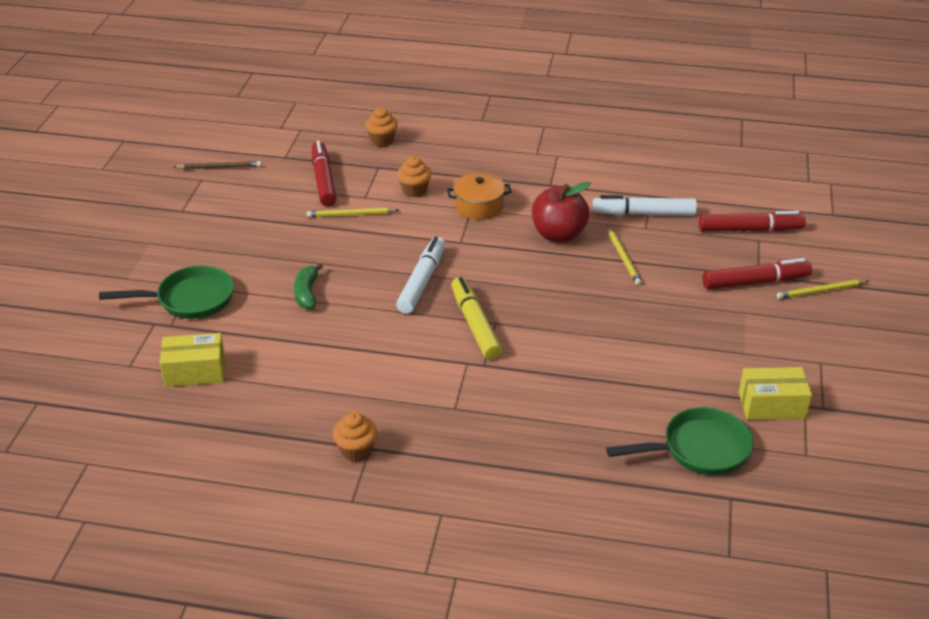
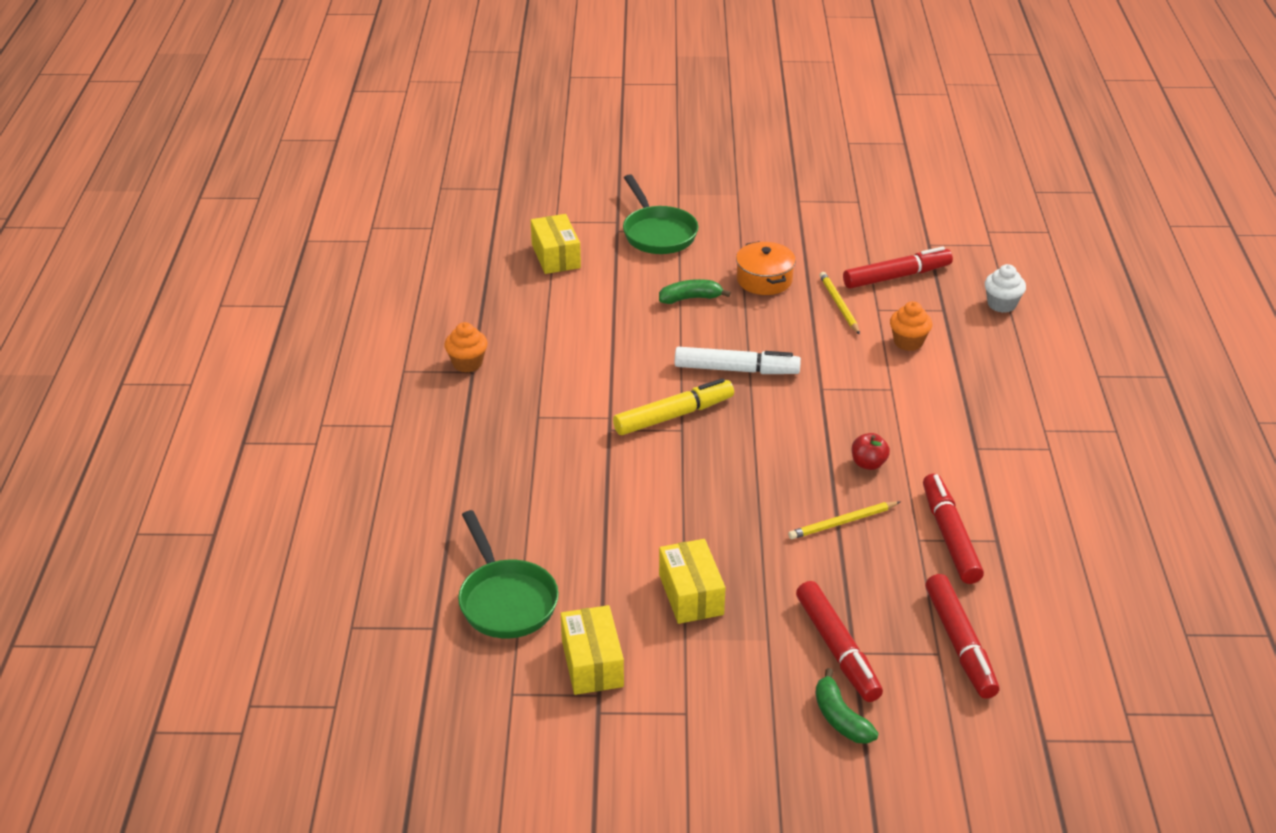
camera: 80 degrees right, 0 degrees up
(219, 167) = (885, 207): brown pencil -> none
(382, 140) = (1001, 304): orange cupcake -> white cupcake
(479, 206) = (899, 394): orange pot -> orange pot (764, 280)
(558, 235) = (868, 464): red apple -> red apple, size x0.52
(644, 214) = (949, 536): white marker -> red marker
(697, 343) = (691, 594): none -> yellow box
(820, 291) = (840, 718): yellow pencil -> green banana

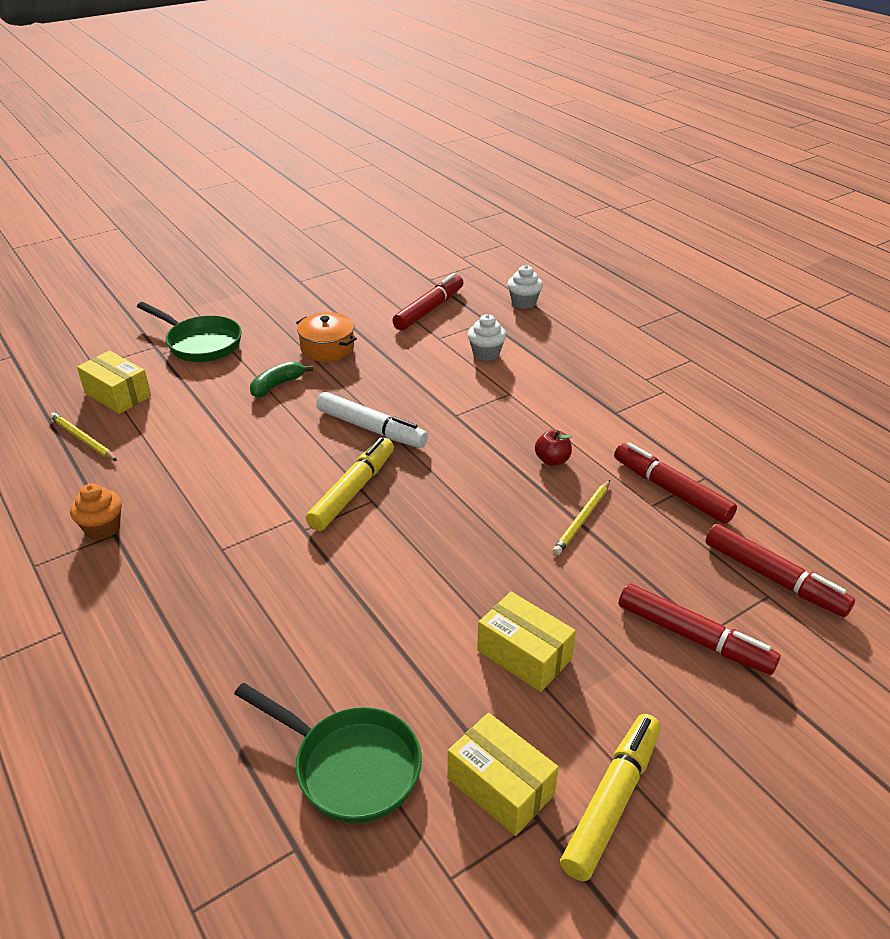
camera: 35 degrees left, 0 degrees up
(658, 711) = (611, 801): none -> yellow marker
(736, 369) = (371, 428): white marker -> white marker turned 60 degrees clockwise
(839, 305) = (406, 345): yellow pencil -> yellow pencil (82, 439)
(840, 718) = (763, 704): green banana -> none
(908, 342) = (486, 353): orange cupcake -> white cupcake

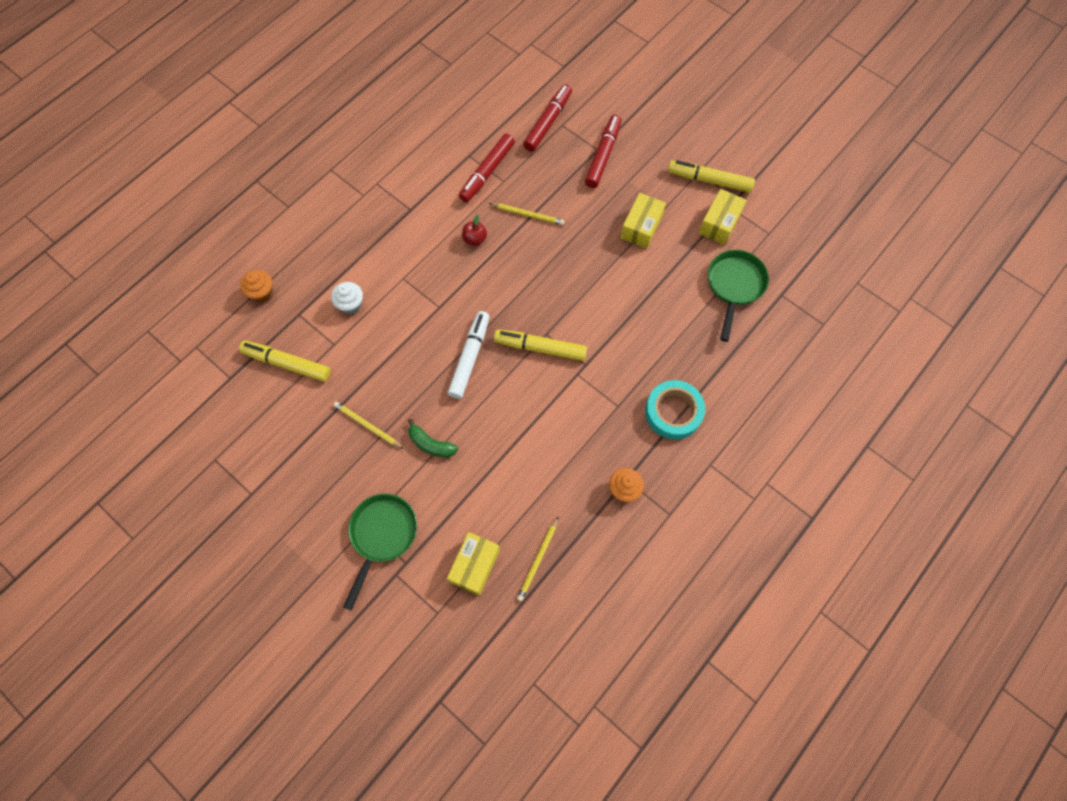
camera: 105 degrees left, 30 degrees up
(171, 609) = (673, 412): none -> turquoise tape
(327, 348) = (367, 425): orange pot -> yellow pencil
(429, 309) = (287, 364): red marker -> yellow marker
(523, 302) = (262, 293): white cupcake -> orange cupcake

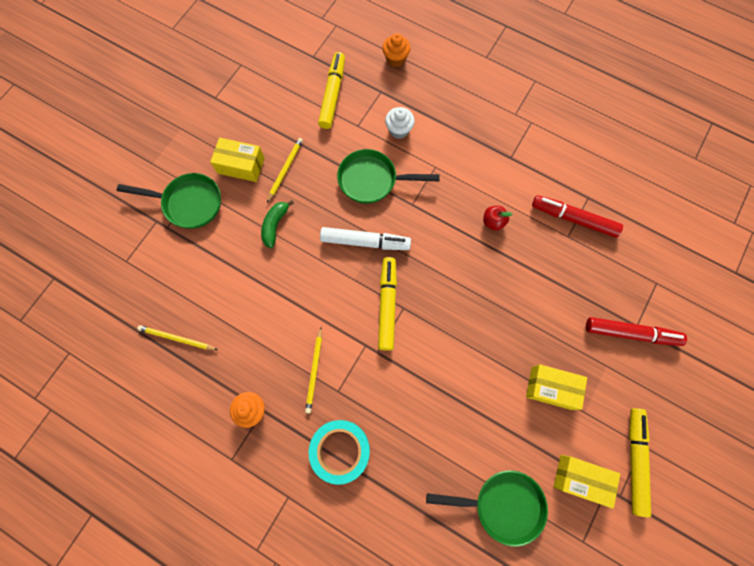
camera: 80 degrees right, 5 degrees up
(402, 340) = (372, 180): none -> green pan
(474, 565) = (168, 284): yellow box -> yellow box (241, 165)
(528, 215) = (534, 267): yellow pencil -> yellow pencil (314, 371)
(547, 122) = (654, 268): red marker -> none

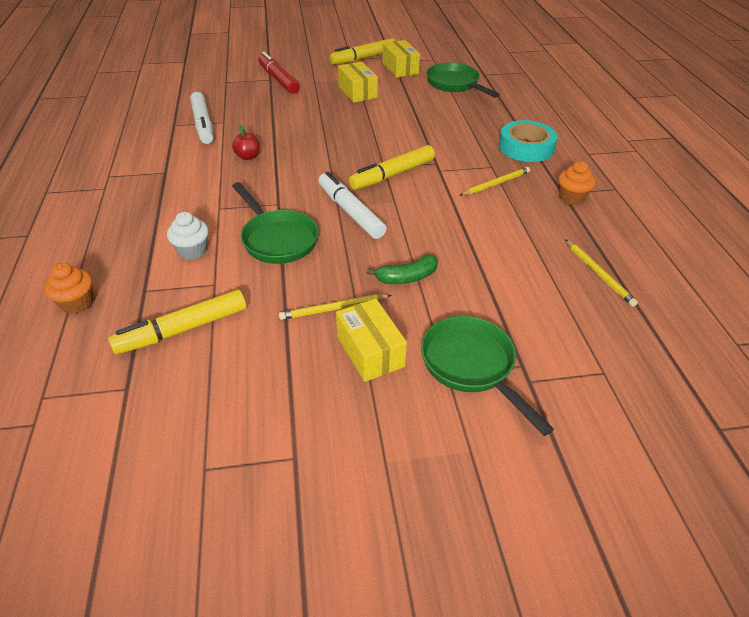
camera: 130 degrees left, 30 degrees down
(574, 219) = (203, 124): red marker -> white marker

